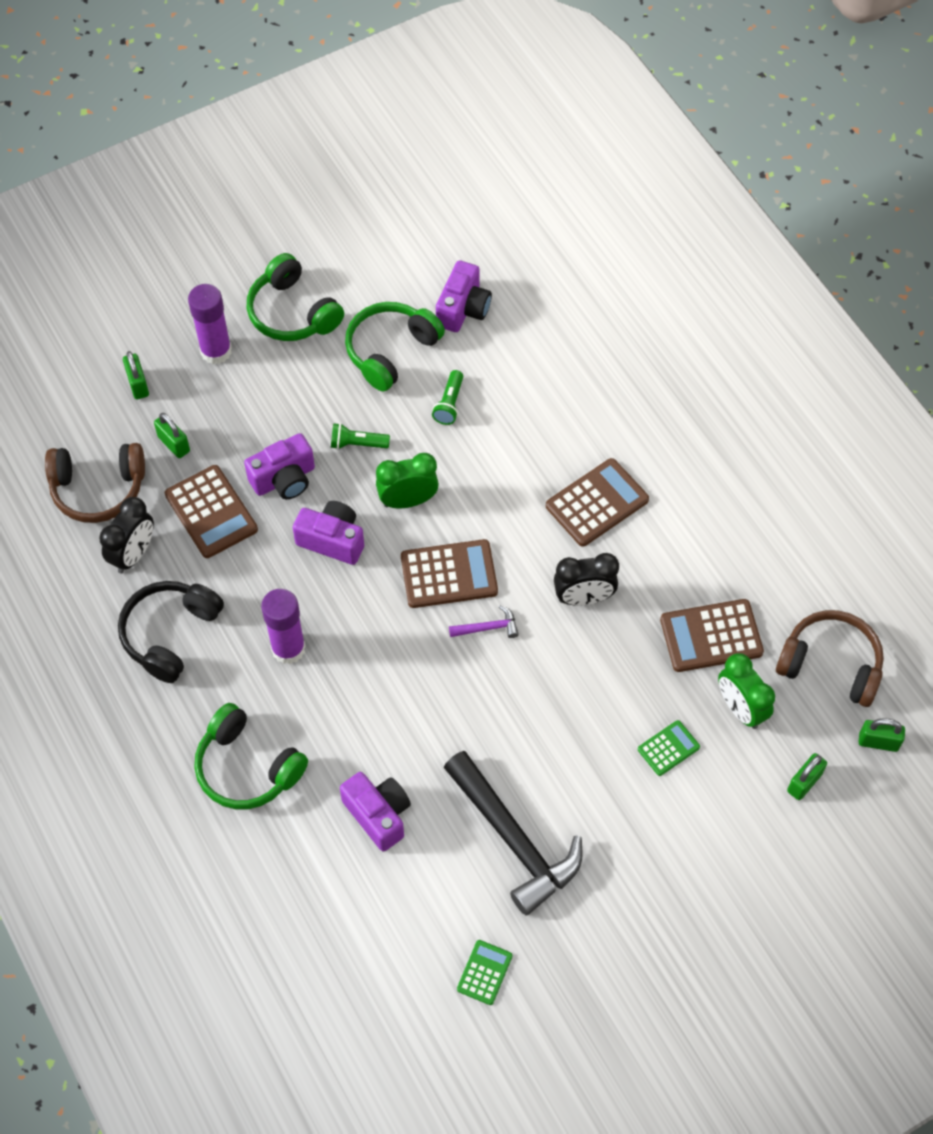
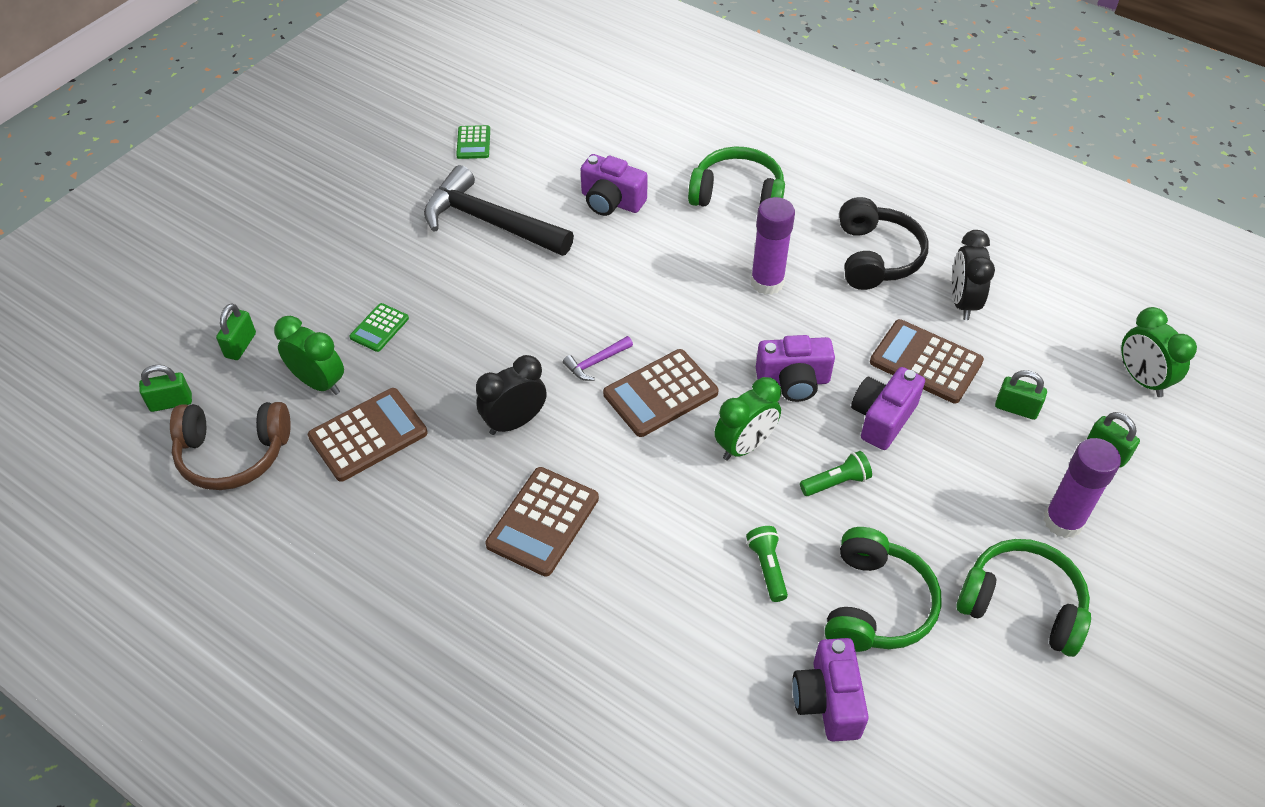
camera: 155 degrees right, 10 degrees down
(55, 427) = (1141, 379): none -> green clock
(98, 489) = (1046, 342): brown headphones -> none

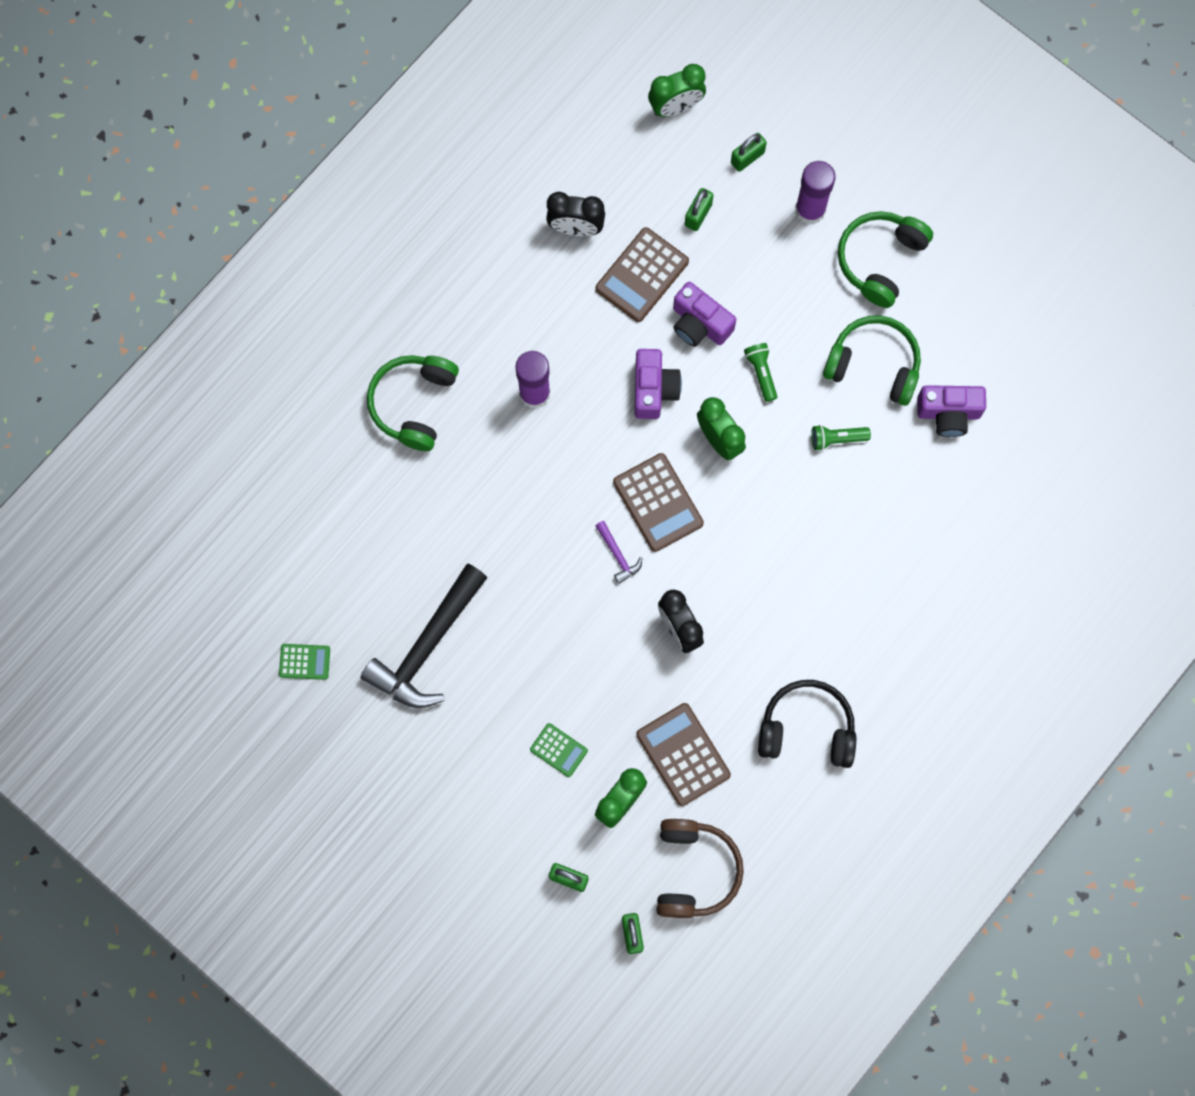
camera: 85 degrees left, 25 degrees up
(543, 521) = (782, 609): brown calculator -> none
(611, 201) = (410, 526): purple camera -> none
(876, 257) = (512, 291): black headphones -> black headphones (807, 729)

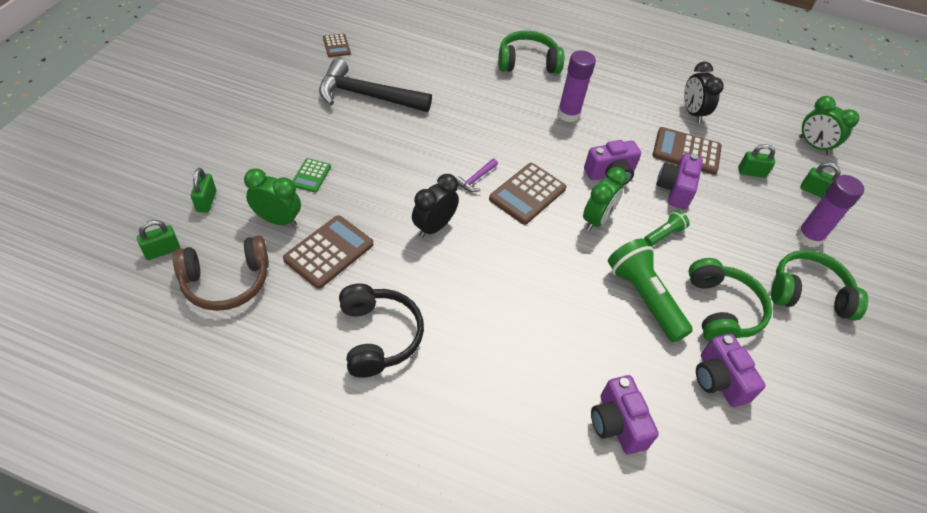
camera: 65 degrees right, 25 degrees down
(304, 662) = (336, 46): green calculator -> brown calculator
(837, 439) = (643, 298): green flashlight -> green flashlight, size x1.97
(963, 534) = (617, 424): none -> purple camera

